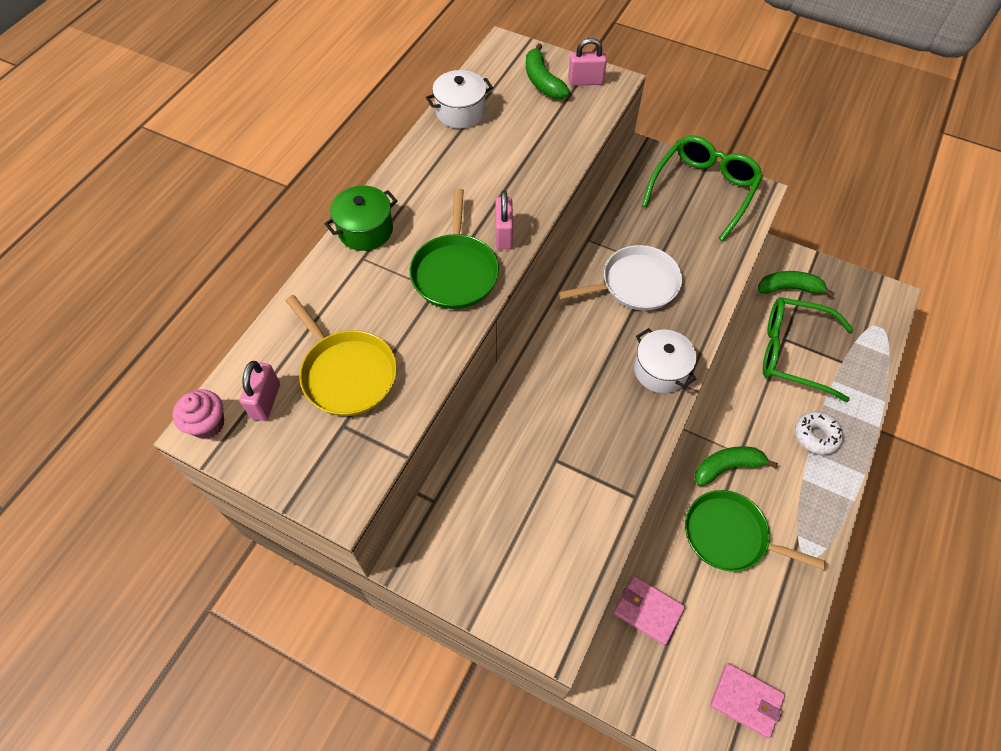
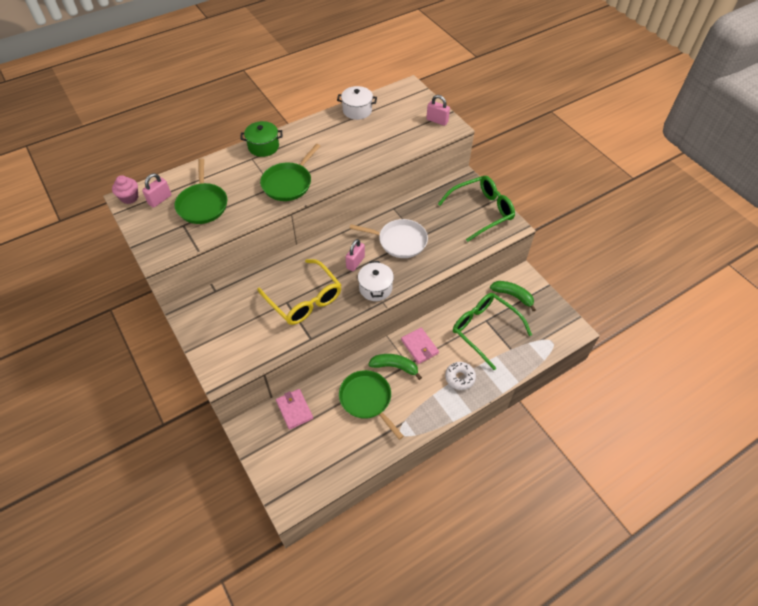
camera: 30 degrees right, 5 degrees down
(347, 373) = (203, 204): yellow pan -> green pan
(504, 235) = (327, 177): pink padlock -> pink padlock (355, 262)
(542, 81) = (413, 112): green banana -> none
(578, 441) = (304, 299): none -> yellow glasses
(746, 700) = (308, 478): pink wallet -> pink wallet (419, 347)

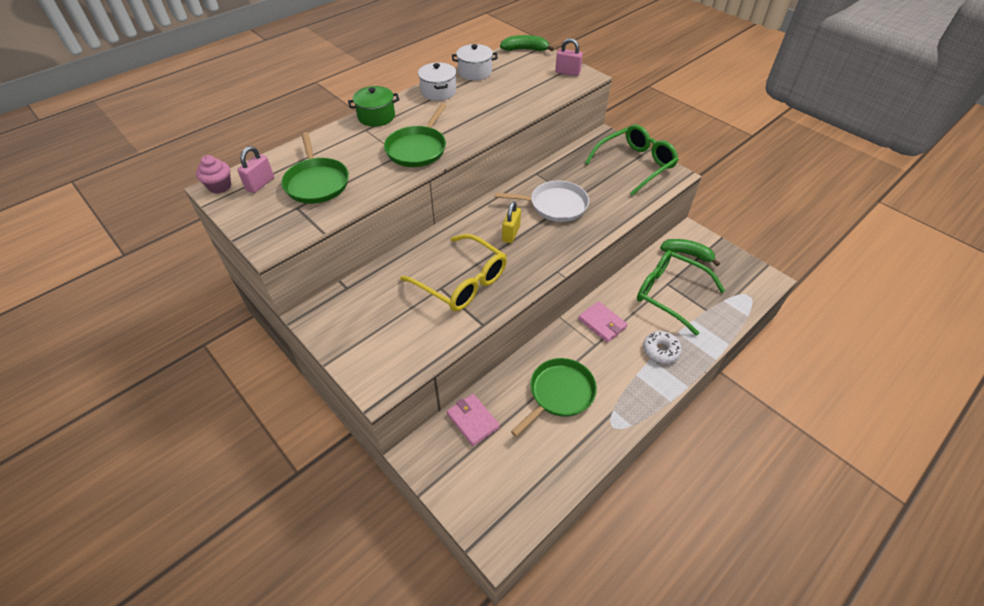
camera: 10 degrees left, 5 degrees down
(355, 262) = (511, 234): pink padlock -> yellow padlock
(367, 399) = (559, 393): green pan -> green pan turned 90 degrees clockwise
(375, 288) = (544, 257): white pot -> white pot (438, 91)
(395, 367) = (580, 350): green banana -> green banana (525, 49)

